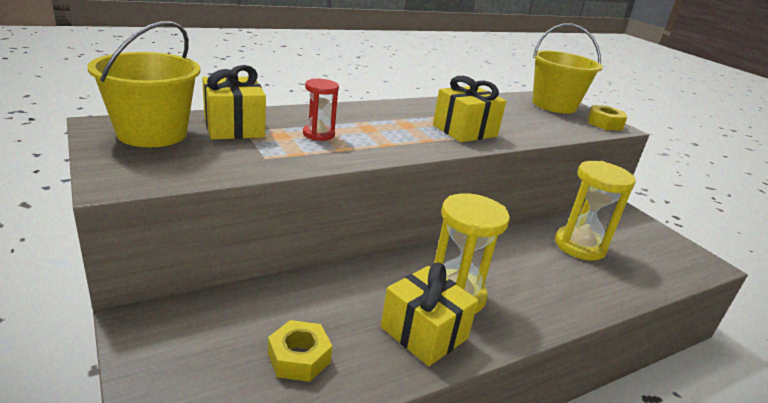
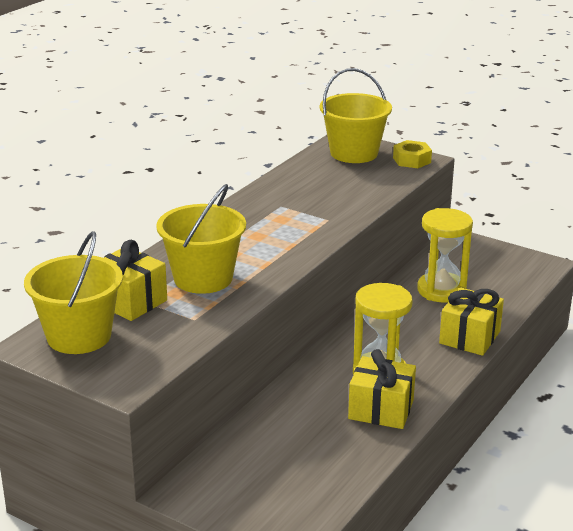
camera: 25 degrees left, 0 degrees up
(299, 358) = (314, 462): yellow nut -> none
(318, 134) = (203, 278): red hourglass -> yellow bucket
(464, 131) = (309, 221): yellow gift -> yellow gift (469, 337)

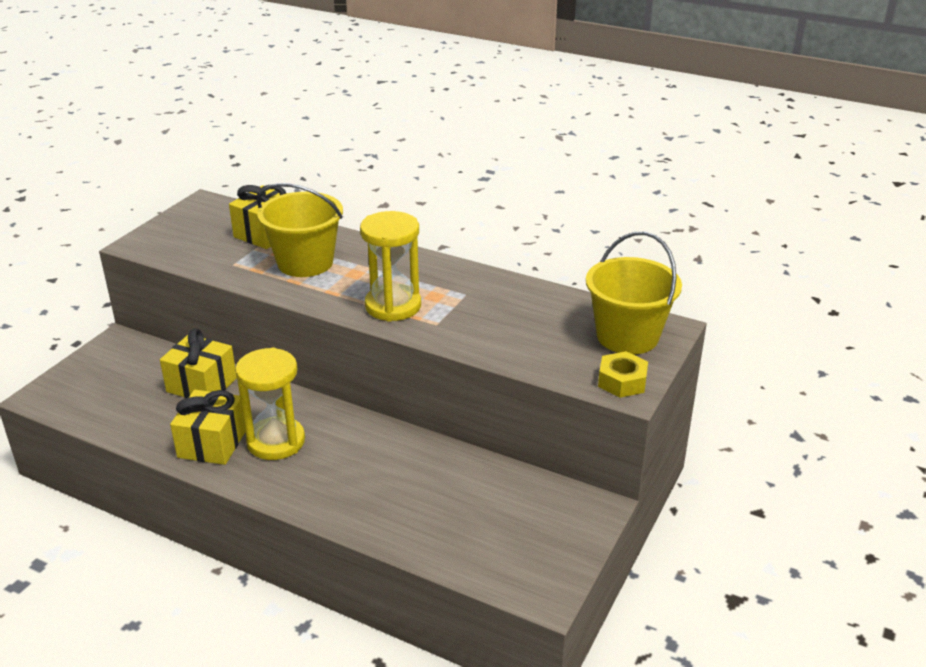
camera: 85 degrees right, 5 degrees up
(79, 336) = (213, 219): yellow bucket -> none
(441, 290) = (455, 489): yellow hourglass -> yellow hourglass (393, 306)
(469, 337) = (347, 510): yellow gift -> yellow gift (201, 385)

